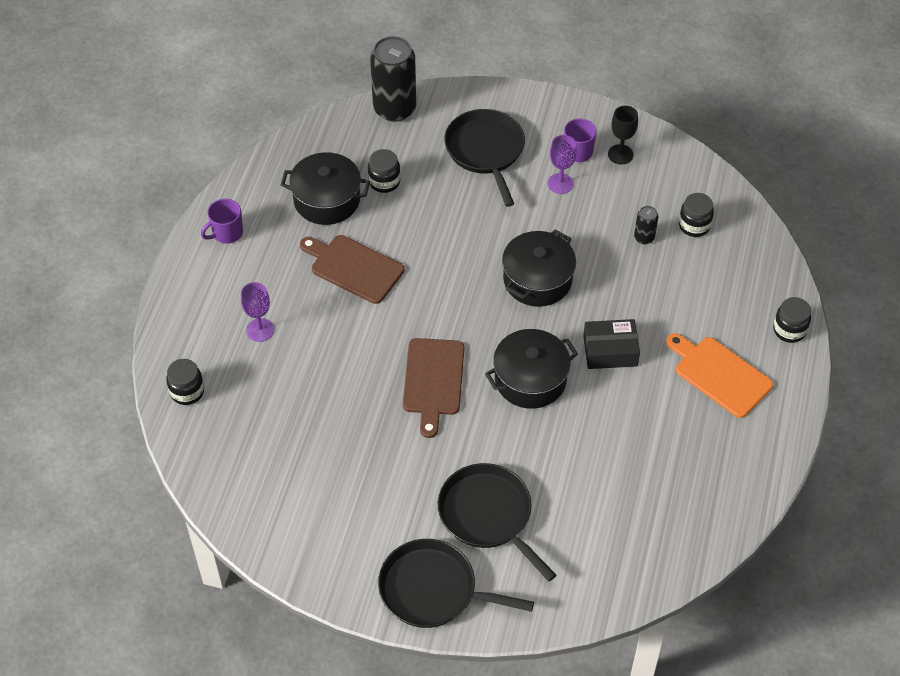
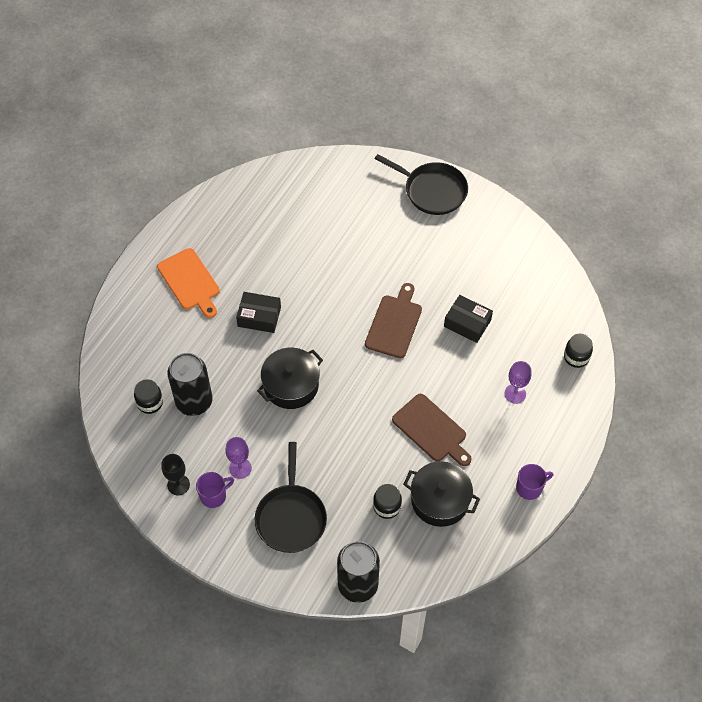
camera: 165 degrees left, 5 degrees up
(338, 403) = (467, 323): none -> black box
(488, 515) = (384, 226): black pan -> none
(530, 379) = (324, 309): black pot -> none
(644, 238) = (194, 401): black can -> black can, size x2.19
(789, 330) = (124, 302): black jar -> none

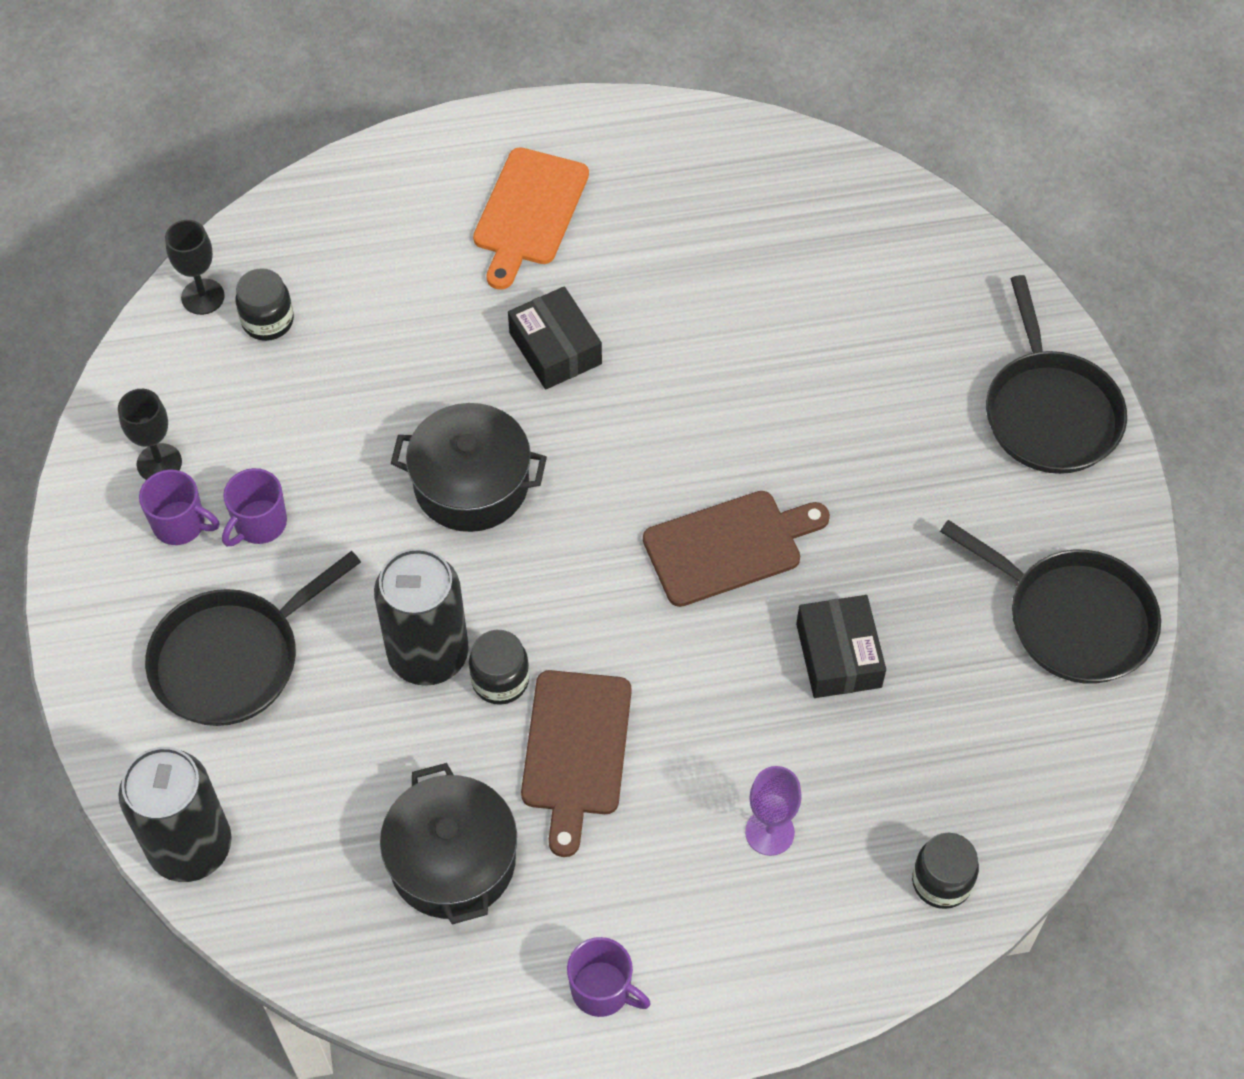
camera: 50 degrees right, 0 degrees up
(115, 417) = (203, 297): none -> black goblet
(194, 401) = (321, 376): black can -> black can (428, 654)
(240, 468) = (259, 524): purple goblet -> purple mug
(387, 506) = (371, 786): black jar -> black jar (500, 680)
(515, 246) = (1073, 619): none -> black pan

